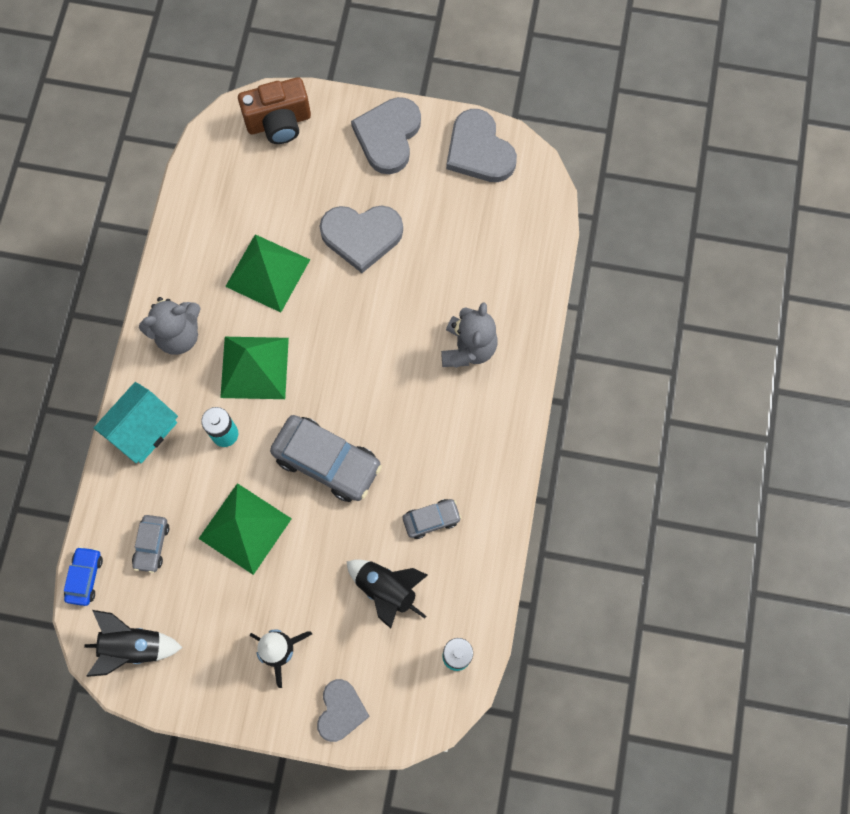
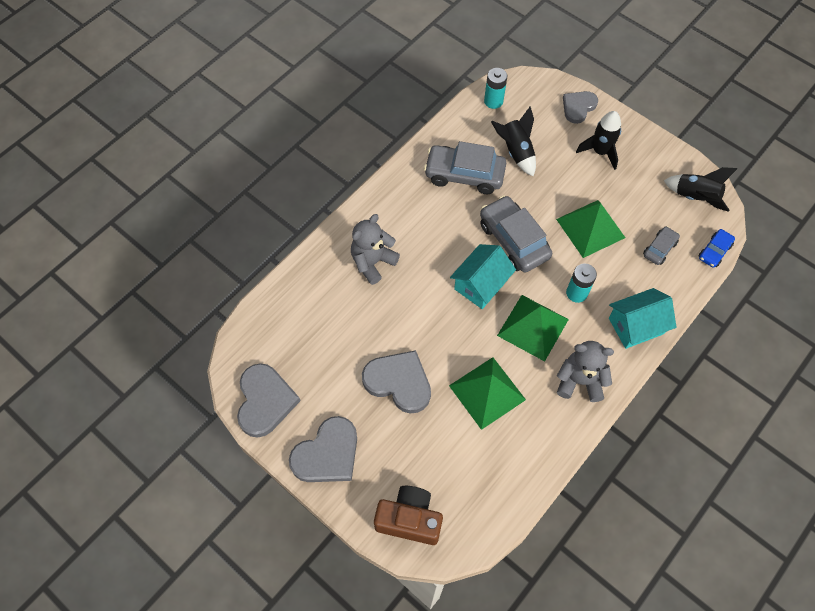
camera: 150 degrees left, 10 degrees down
(336, 386) = (481, 284): none -> turquoise house
(431, 520) = (464, 175): grey car -> grey car, size x1.94

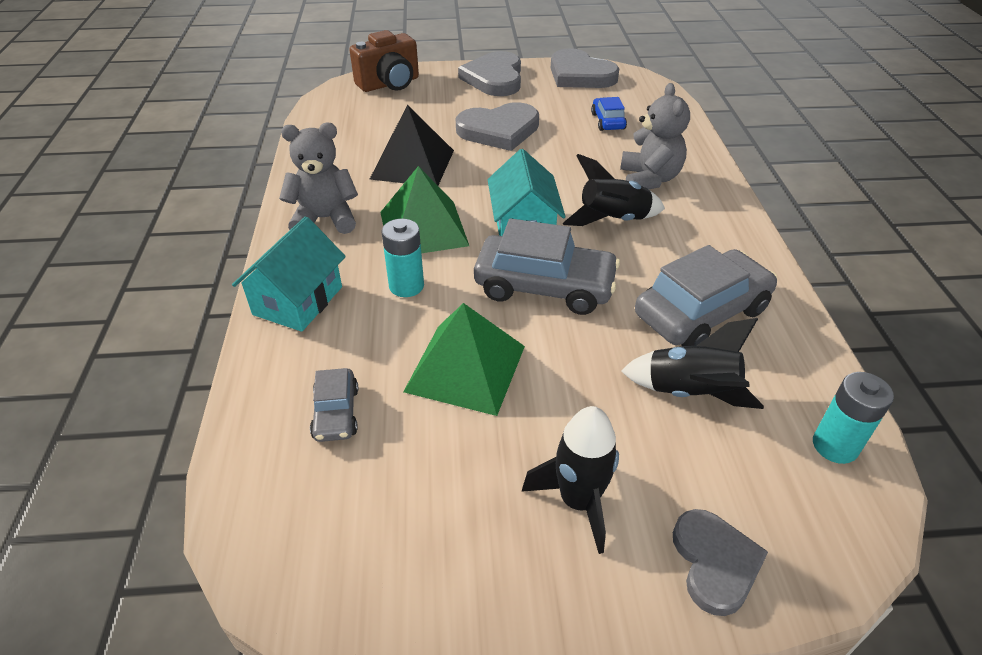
camera: 135 degrees right, 20 degrees down
(487, 392) = (412, 164): green pyramid -> black pyramid
(580, 381) = (325, 219): grey teddy bear -> grey teddy bear turned 150 degrees counterclockwise
(695, 197) = (334, 553): black rocket -> black rocket (613, 220)
(714, 251) = (236, 474): blue car -> blue car (608, 121)

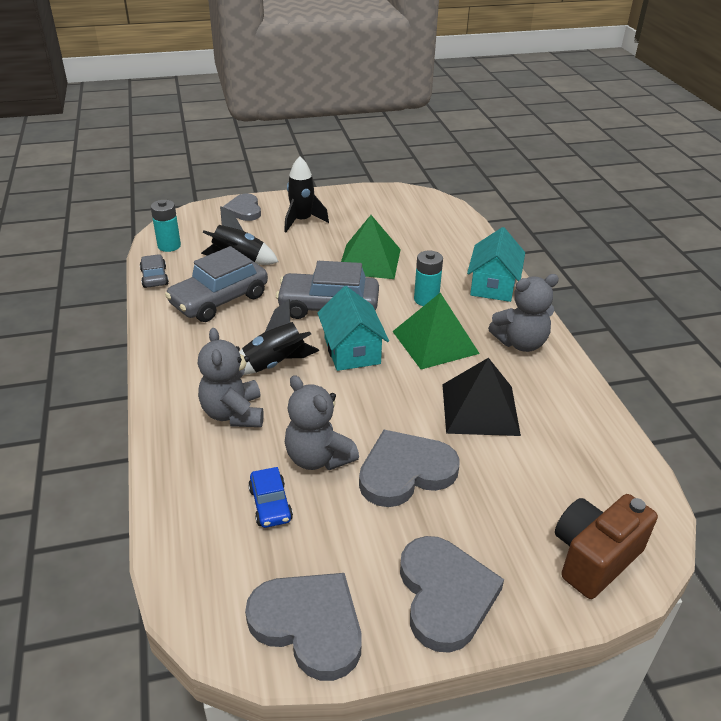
camera: 170 degrees right, 5 degrees down
(336, 413) = (431, 239): grey car -> grey car (154, 277)
(569, 143) = (318, 458): none -> grey teddy bear

